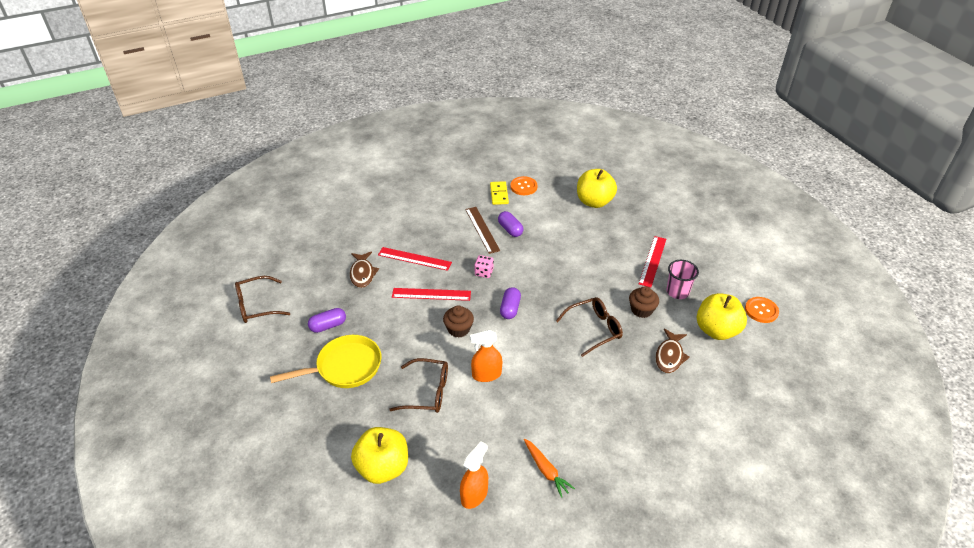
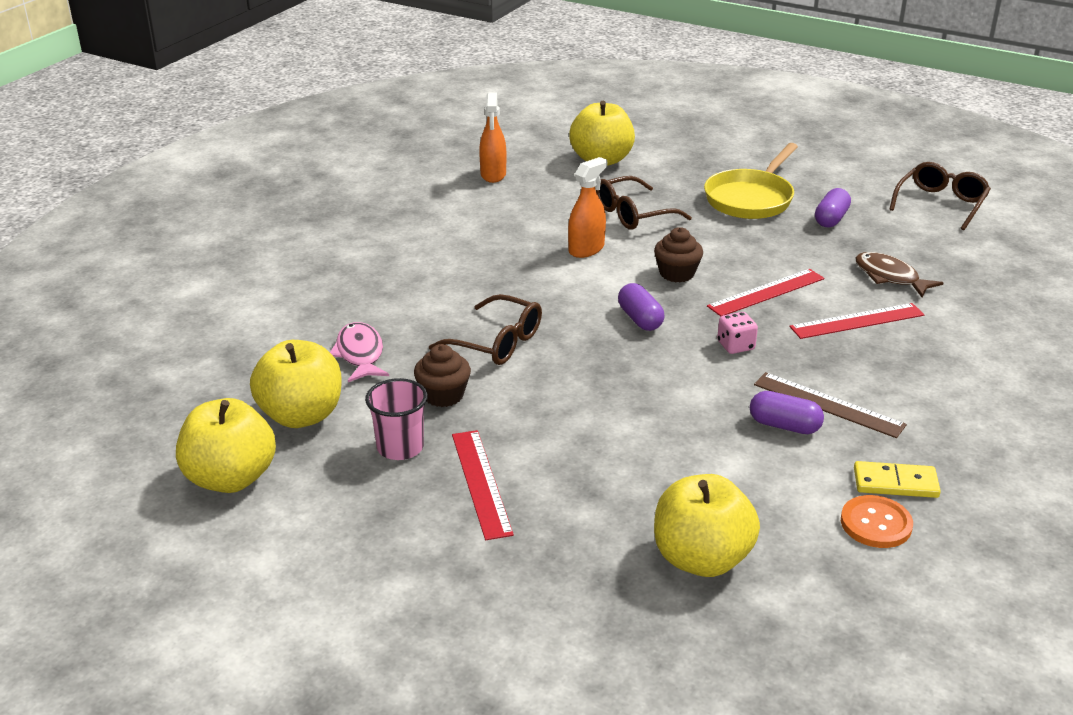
camera: 145 degrees right, 10 degrees down
(499, 194) = (895, 483): yellow domino -> yellow domino turned 45 degrees counterclockwise
(546, 470) = (437, 210): orange carrot -> none
(593, 329) = (496, 342): brown glasses -> brown glasses turned 90 degrees counterclockwise
(669, 356) = (360, 354): brown fish -> pink fish
(761, 310) = (231, 478): orange button -> yellow apple

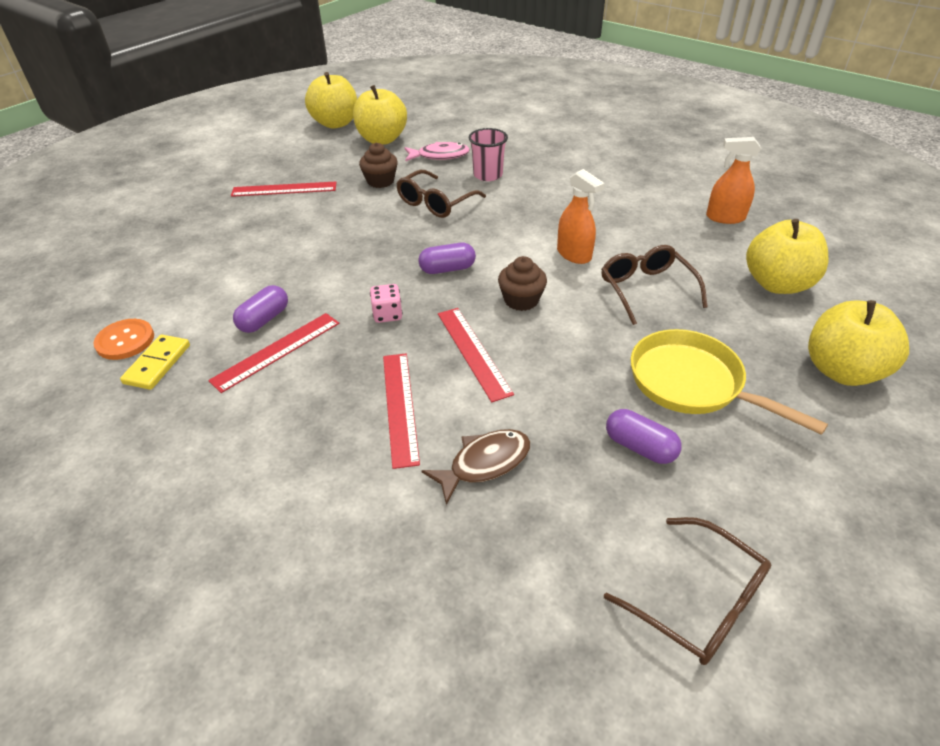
camera: 100 degrees right, 10 degrees up
(400, 447) = (334, 166): pink cup -> pink cup (488, 175)
(701, 559) = (158, 257): yellow apple -> yellow apple (841, 371)
(828, 404) = (277, 351): brown ruler -> red ruler

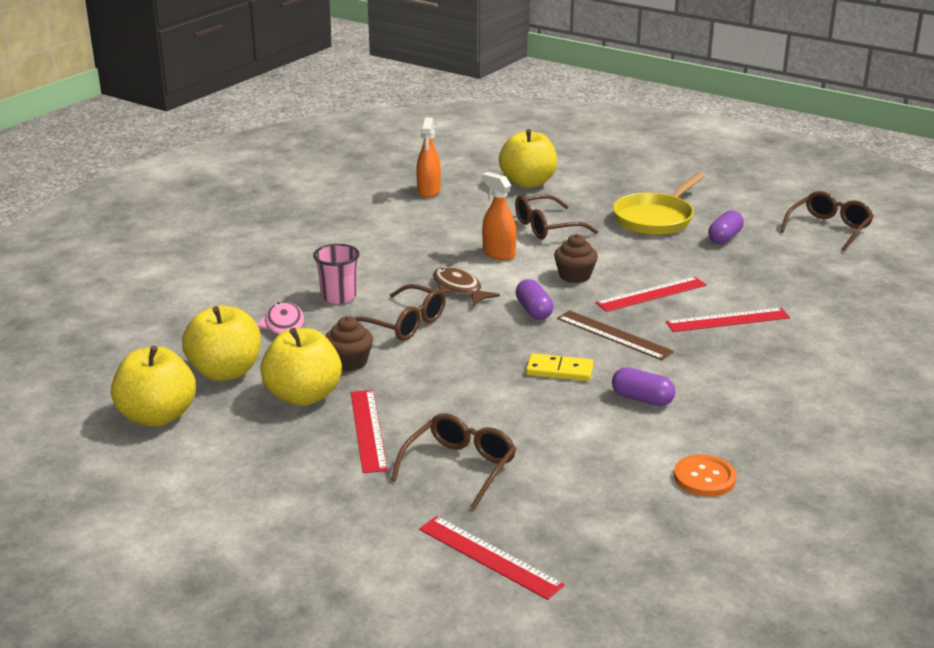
camera: 95 degrees left, 15 degrees down
(157, 364) = (730, 448): yellow domino -> yellow domino (559, 370)
(217, 223) = (459, 468): none -> brown glasses
(277, 351) = (685, 384): red ruler -> red ruler (489, 556)
(387, 314) = (614, 335): pink dice -> brown ruler
(484, 463) = (766, 286): brown fish -> brown fish (459, 289)
(574, 254) = (498, 253): orange spray bottle -> orange spray bottle turned 90 degrees counterclockwise
(841, 371) = (624, 175): yellow apple -> yellow apple (303, 396)

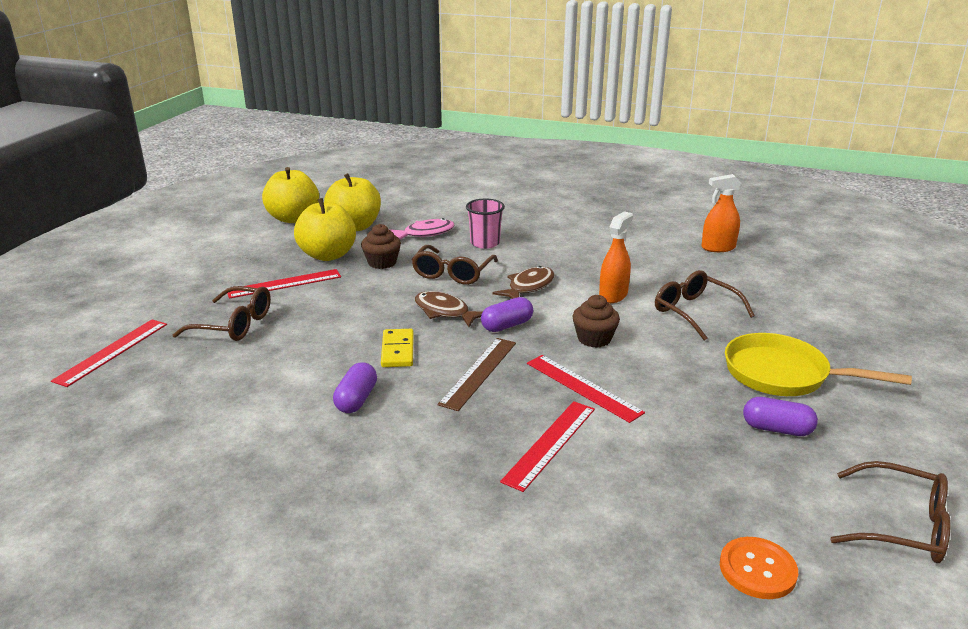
camera: 75 degrees right, 0 degrees up
(491, 338) = (444, 312): none -> brown fish
(528, 183) = (794, 290): yellow apple -> none
(704, 478) = (216, 447): orange button -> orange button (757, 569)
(728, 320) = (550, 444): red ruler -> red ruler turned 60 degrees clockwise

